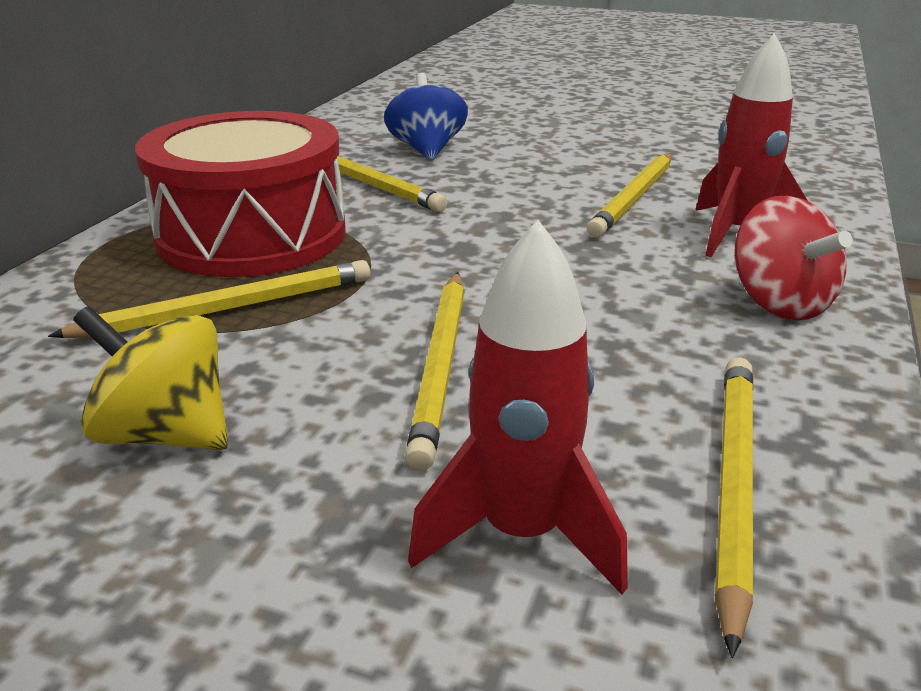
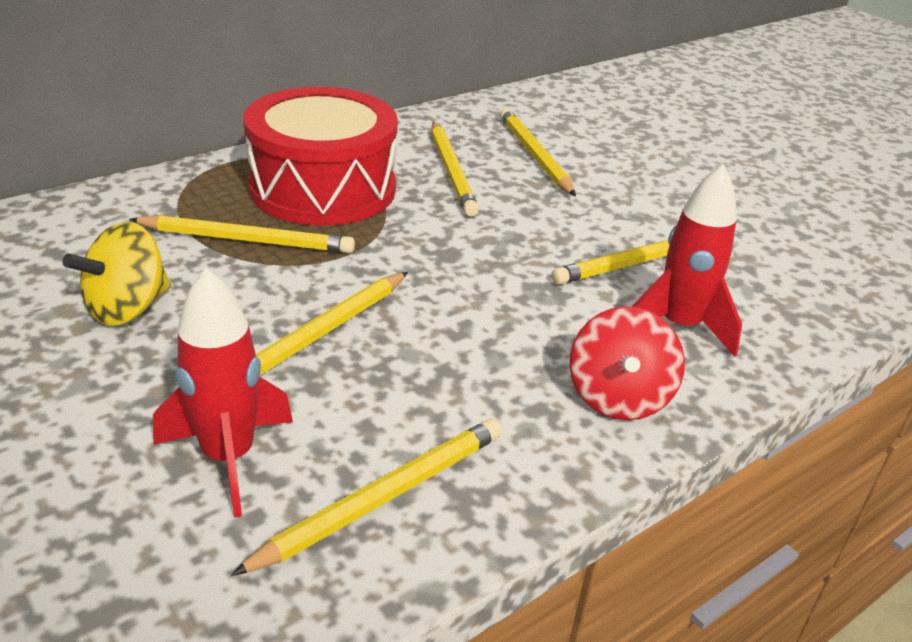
camera: 30 degrees right, 5 degrees up
(166, 434) = (127, 308): yellow spinning top -> yellow spinning top turned 105 degrees counterclockwise
(426, 150) = (534, 155): blue spinning top -> yellow pencil

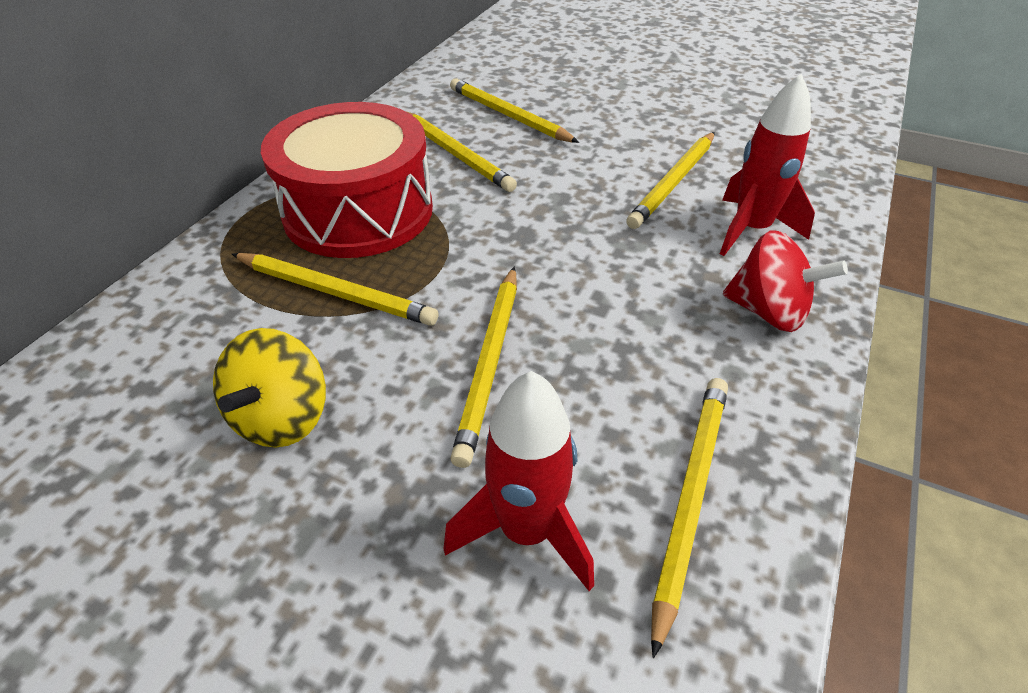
camera: 25 degrees left, 10 degrees up
(246, 240) = (335, 292): yellow pencil -> yellow pencil turned 45 degrees clockwise
(618, 397) = (768, 312): red spinning top -> red spinning top turned 45 degrees counterclockwise

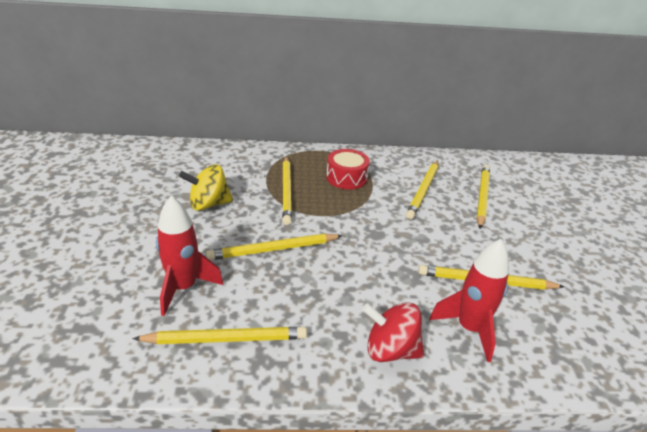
camera: 60 degrees right, 10 degrees down
(358, 211) = (346, 178): red drum -> red drum, size x0.52
(768, 312) = (390, 350): red spinning top -> red spinning top turned 105 degrees clockwise

